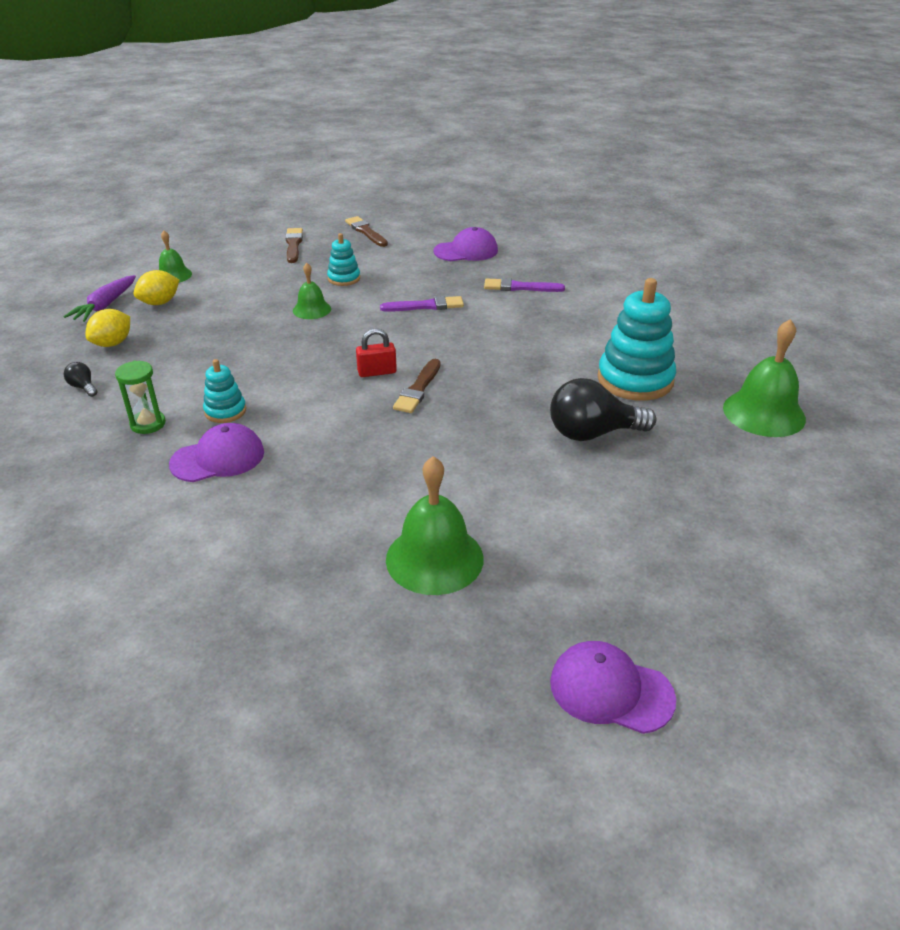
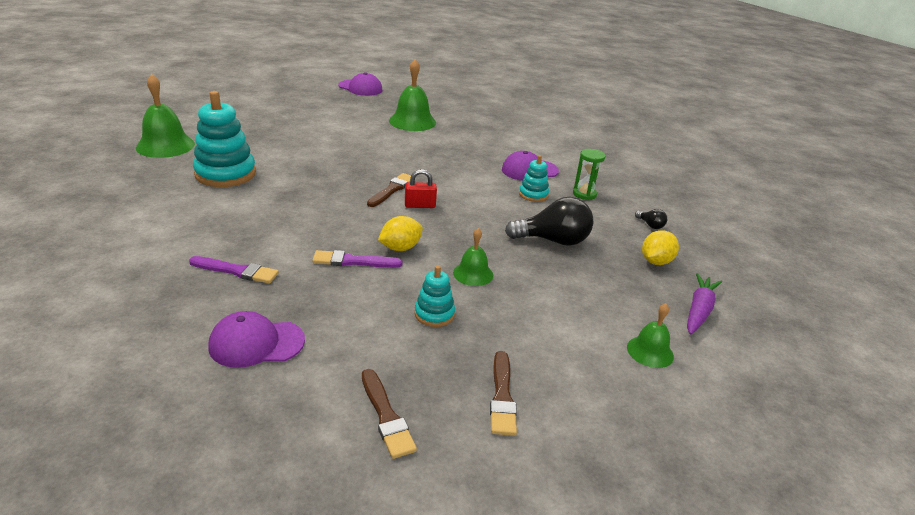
camera: 175 degrees left, 5 degrees down
(160, 303) = (640, 306): yellow lemon -> yellow lemon (400, 248)
(592, 433) = (290, 151): black light bulb -> black light bulb (553, 241)

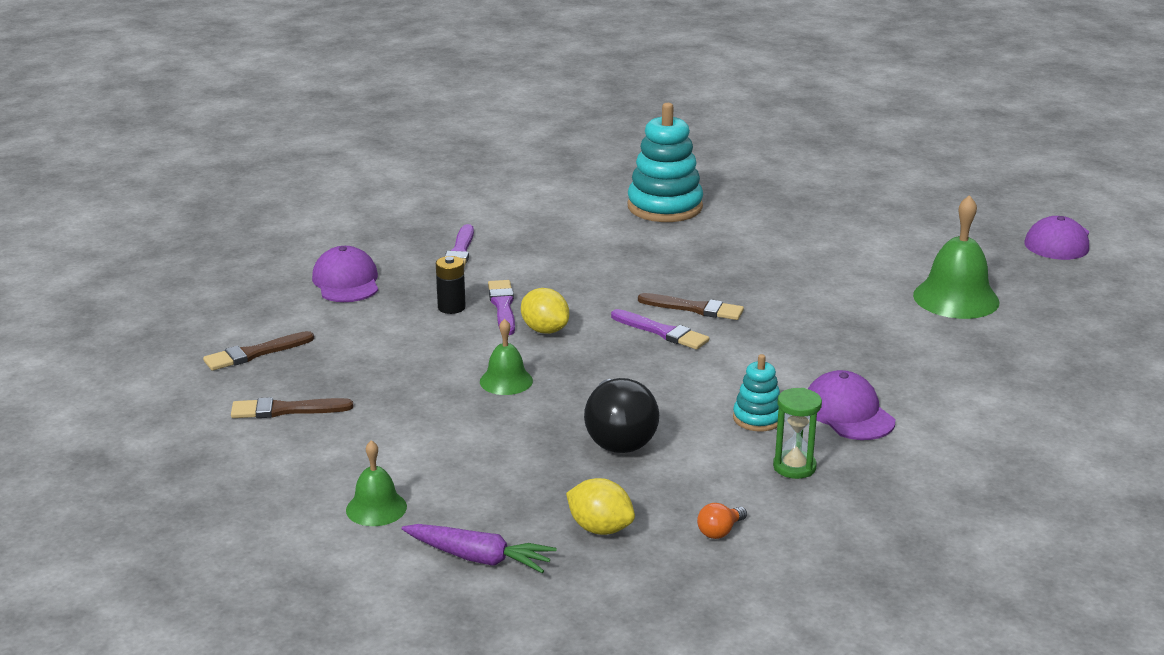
camera: 85 degrees right, 5 degrees down
(165, 145) = (713, 163): green bell -> none
(343, 286) = (451, 307): none -> black battery
(420, 205) = (662, 332): red padlock -> purple brush
(434, 314) = (415, 363): turquoise stacking toy -> none
(650, 225) = (720, 531): black light bulb -> orange light bulb

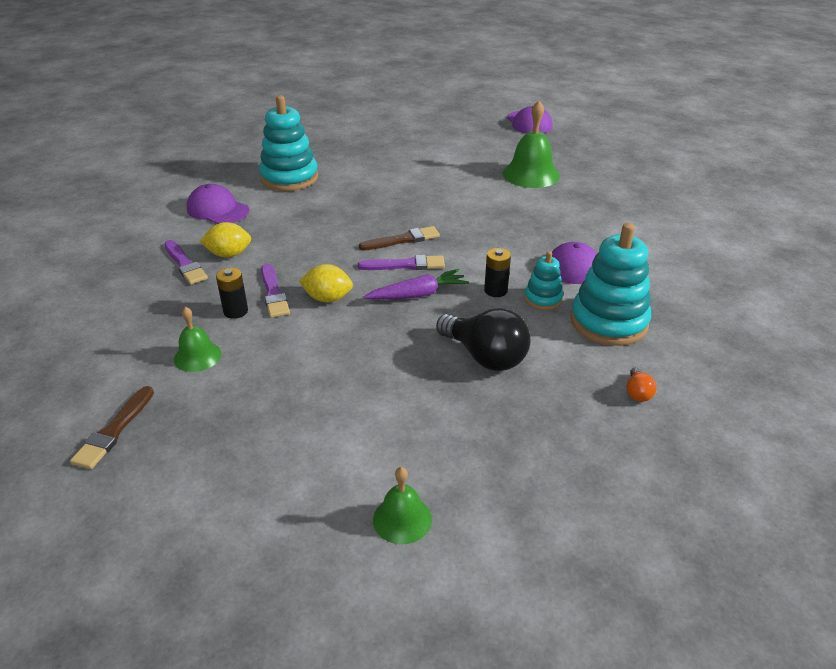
camera: 40 degrees left, 10 degrees up
(286, 410) = (210, 470): brown brush -> none
(346, 282) = (119, 327): purple cap -> purple cap (217, 209)
(479, 558) = (533, 514): purple carrot -> purple carrot (418, 294)
(503, 306) = (273, 293): purple brush -> purple brush turned 150 degrees counterclockwise
(506, 381) = (353, 351): green bell -> green bell (197, 356)
(600, 528) = (571, 435): yellow lemon -> yellow lemon (229, 254)
(719, 391) = (495, 290): none -> black battery
(794, 467) = (608, 322): green hourglass -> turquoise stacking toy

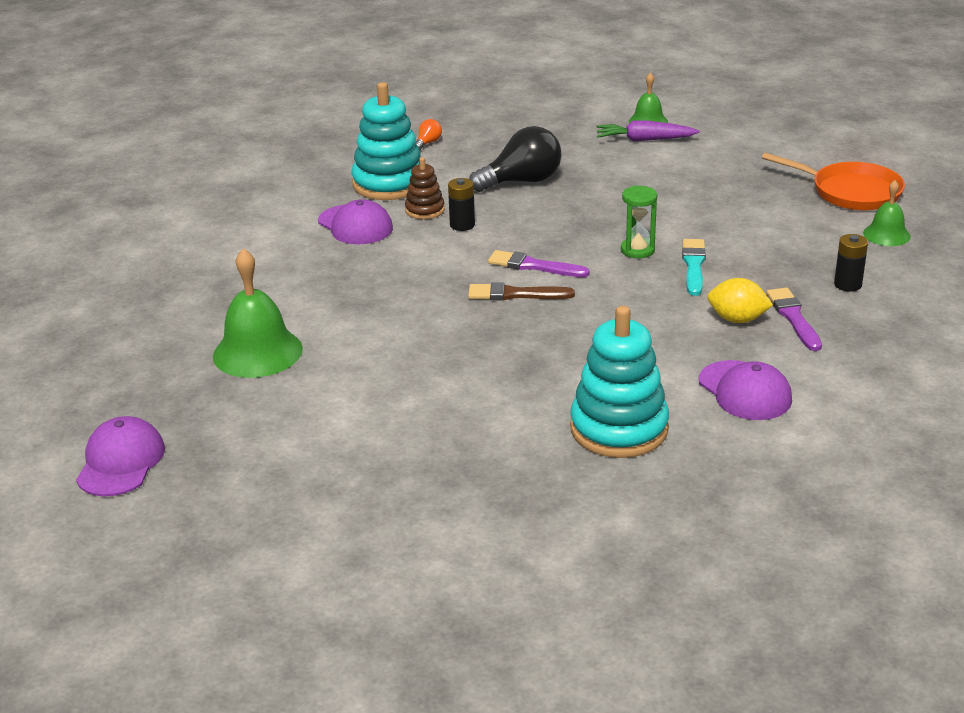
camera: 155 degrees left, 5 degrees down
(114, 430) = (850, 192): brown brush -> orange pan
(197, 356) = (780, 227): green bell -> green bell (886, 235)
(235, 311) = (738, 256): black battery -> black battery (847, 284)
(273, 293) = (694, 265): purple brush -> turquoise brush
(328, 298) = (637, 250): yellow lemon -> green hourglass
(418, 294) = (542, 236): purple carrot -> purple carrot (644, 140)
(485, 356) = (522, 181): black light bulb -> black light bulb turned 90 degrees clockwise
(543, 299) = (425, 210): turquoise stacking toy -> brown stacking toy

